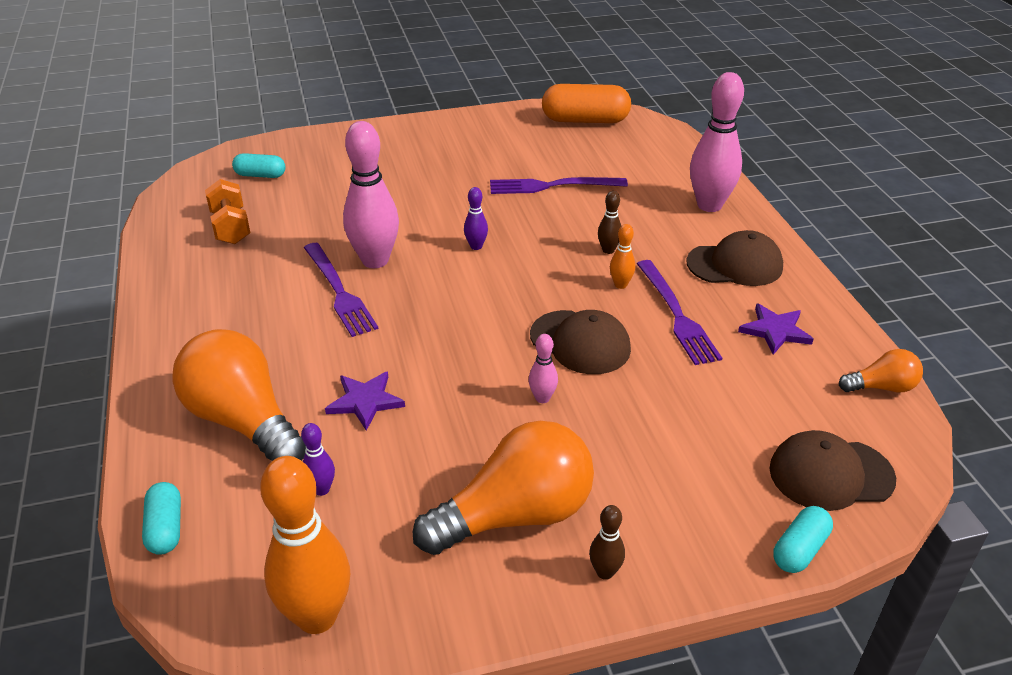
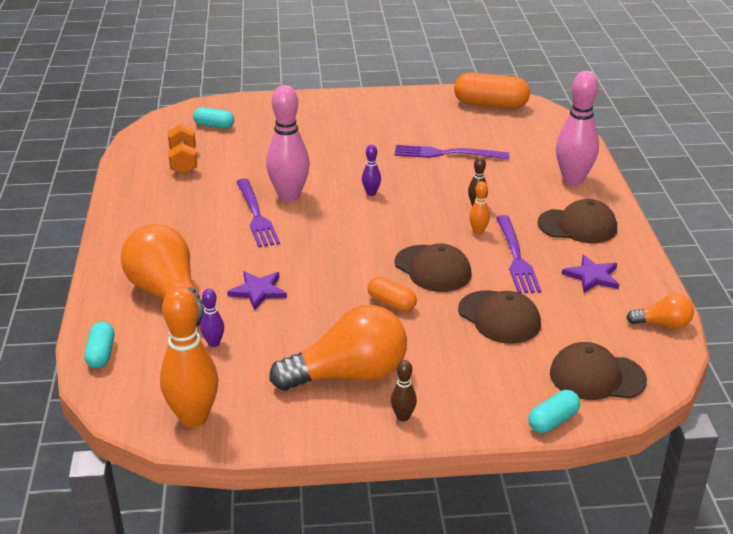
camera: 10 degrees right, 5 degrees down
(542, 398) = (391, 303): pink bowling pin -> orange capsule
(683, 402) = (499, 317): none -> brown cap

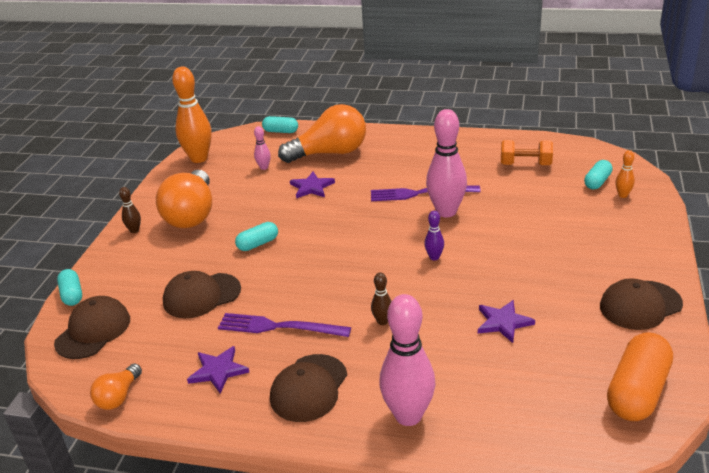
camera: 110 degrees right, 0 degrees up
(214, 343) = (264, 167): purple bowling pin -> pink bowling pin
(391, 303) = (258, 244): orange capsule -> turquoise capsule
(432, 269) = (291, 273): brown cap -> brown cap (640, 305)
(446, 154) = (503, 322): purple fork -> purple star
(478, 231) = (334, 312): orange bowling pin -> orange bowling pin (622, 195)

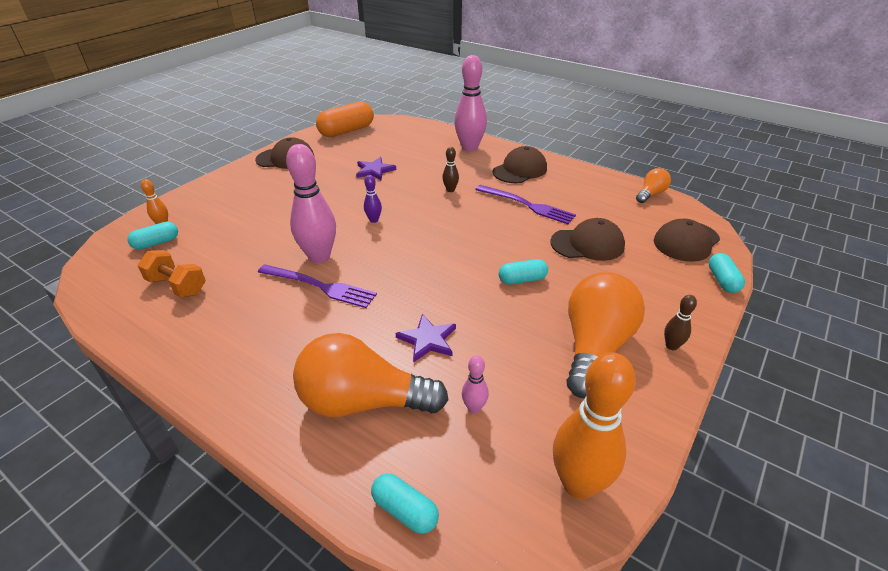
camera: 160 degrees left, 5 degrees up
(218, 371) = (578, 191): purple star -> none

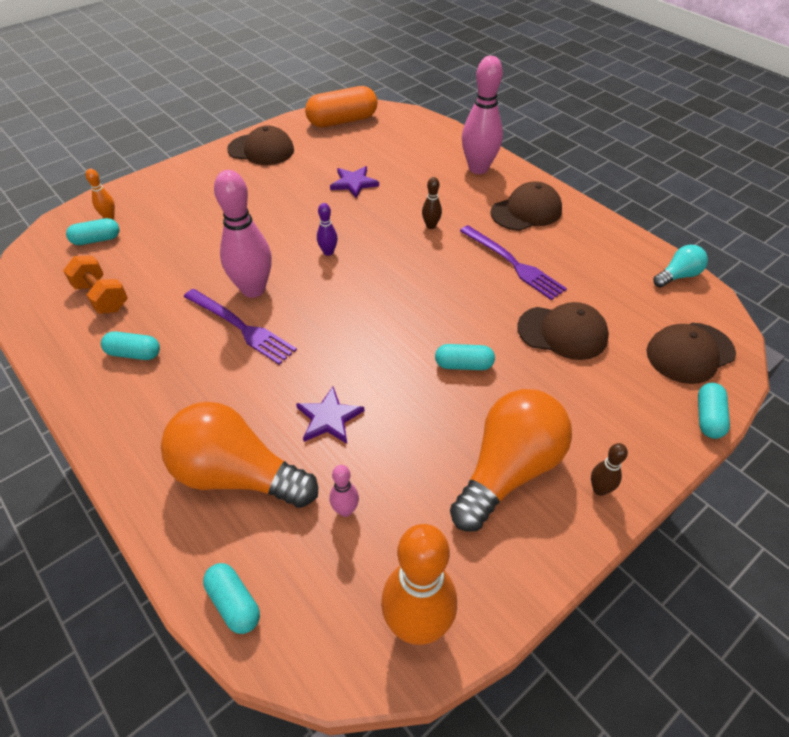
camera: 15 degrees right, 10 degrees up
(226, 324) = (134, 353): none -> turquoise capsule
(651, 194) = (678, 276): orange light bulb -> turquoise light bulb

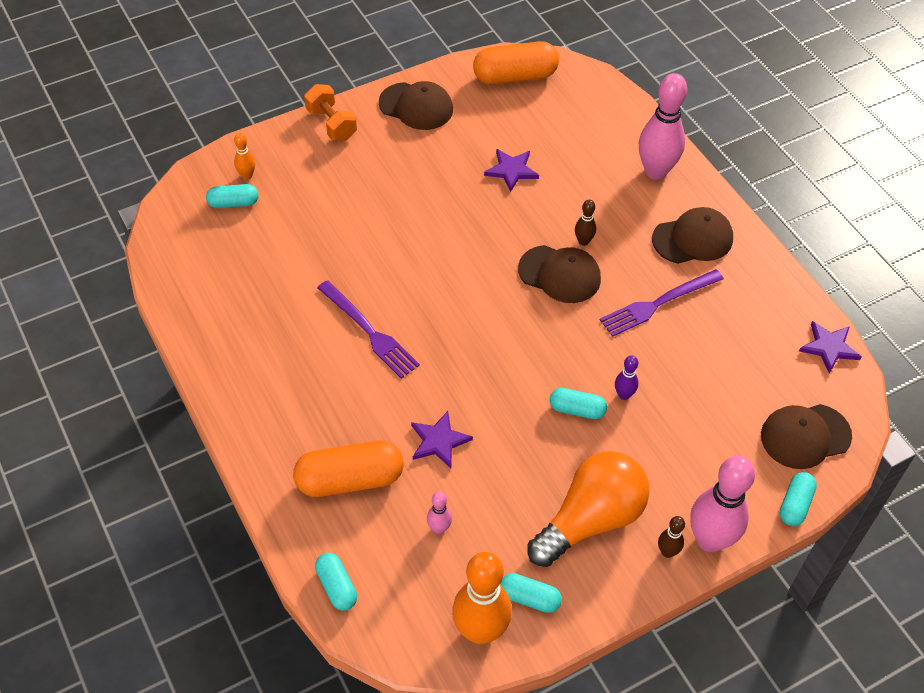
camera: 10 degrees right, 5 degrees up
(101, 297) = (237, 274): orange dumbbell -> orange dumbbell (331, 124)
(134, 353) = (266, 343): turquoise capsule -> turquoise capsule (529, 598)
(236, 475) = (350, 480): orange light bulb -> orange capsule
(253, 289) = (386, 290): pink bowling pin -> pink bowling pin (710, 540)
(328, 252) = (468, 257): purple bowling pin -> purple bowling pin (624, 395)
(513, 263) = (658, 303): purple fork -> purple fork turned 90 degrees clockwise
(562, 332) = (685, 392): brown cap -> brown cap (559, 274)
(678, 276) = (829, 347): turquoise light bulb -> purple star

